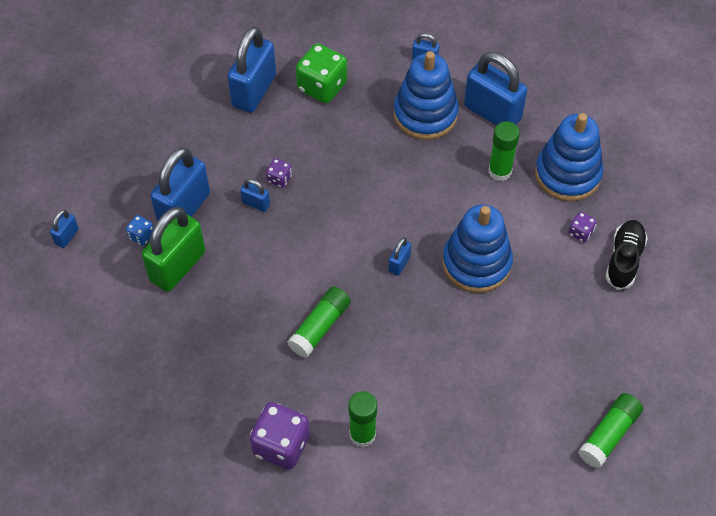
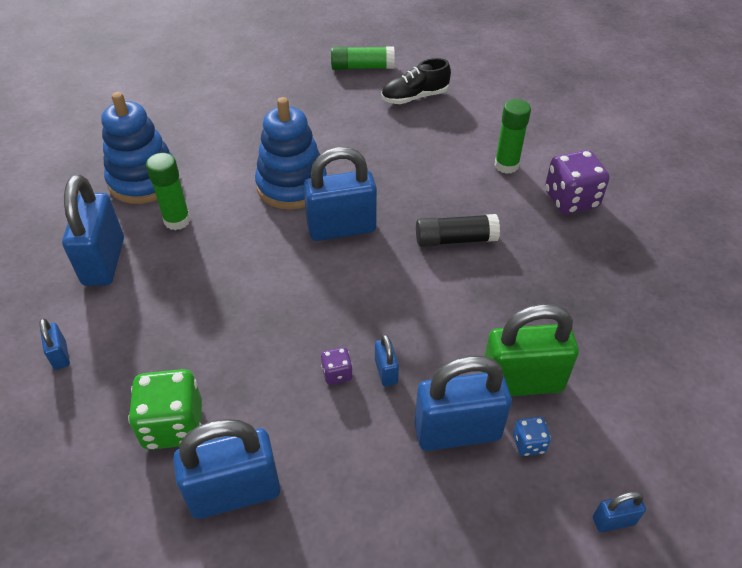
camera: 130 degrees left, 10 degrees down
(320, 327) = (455, 239): green glue stick -> black glue stick
(399, 264) = (341, 228): blue padlock -> blue padlock, size x2.20
(425, 114) = (145, 309): blue stacking toy -> none
(580, 232) = (203, 147): purple dice -> none
(624, 260) = (208, 117): black shoe -> black shoe (414, 97)

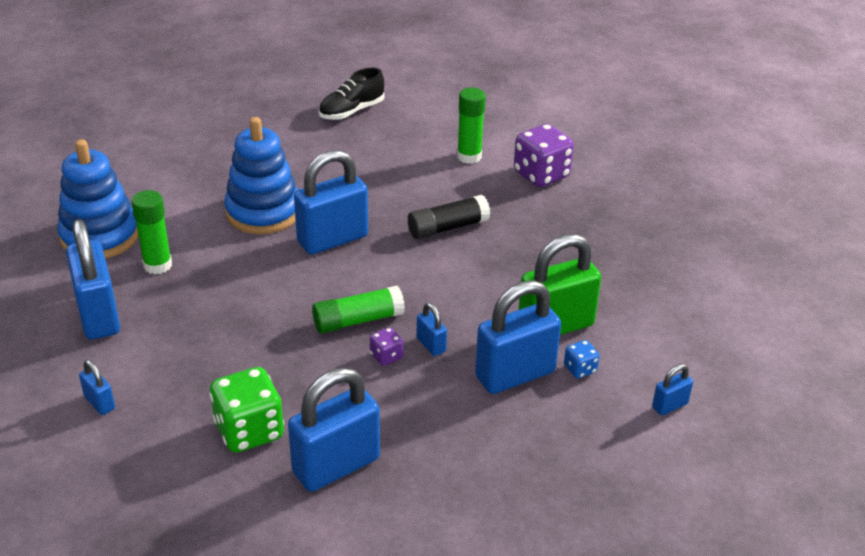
camera: 20 degrees left, 10 degrees down
(362, 67) = (283, 92): green glue stick -> green glue stick (358, 320)

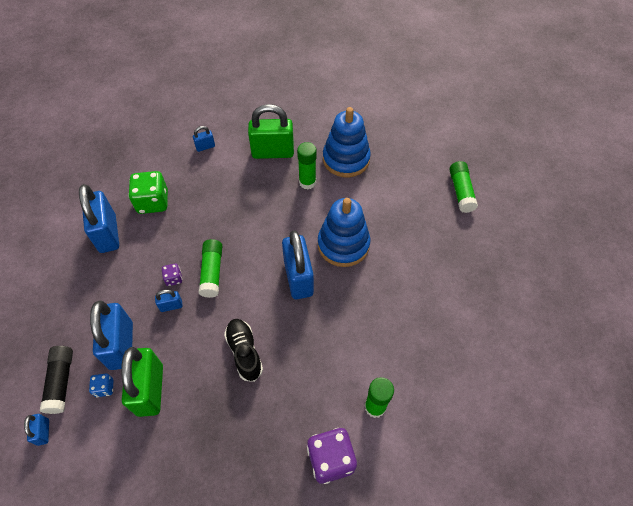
camera: 110 degrees right, 20 degrees up
(98, 316) = (273, 152): blue padlock -> green padlock
(141, 133) = (461, 191): none -> green glue stick
(351, 111) = (466, 334): black shoe -> black shoe (244, 352)
(448, 227) = (285, 356): black glue stick -> black glue stick (61, 382)

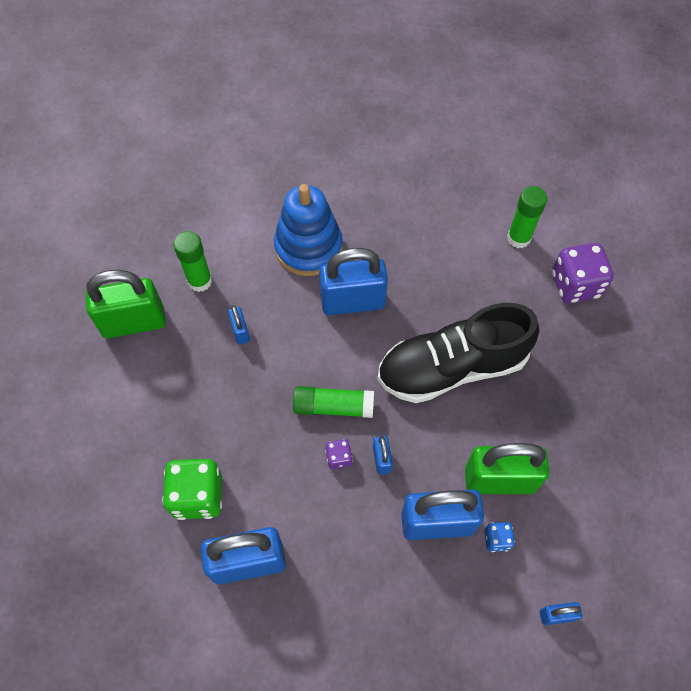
camera: 85 degrees left, 5 degrees up
(61, 382) = (488, 601): black glue stick -> none
(205, 147) = (100, 419): blue padlock -> blue padlock (240, 331)
(244, 352) = (452, 367): black shoe -> black shoe, size x1.86
(273, 152) = (134, 322): green padlock -> green padlock turned 75 degrees clockwise
(346, 159) = (168, 231): blue stacking toy -> none
(461, 191) = (246, 114): green glue stick -> none

